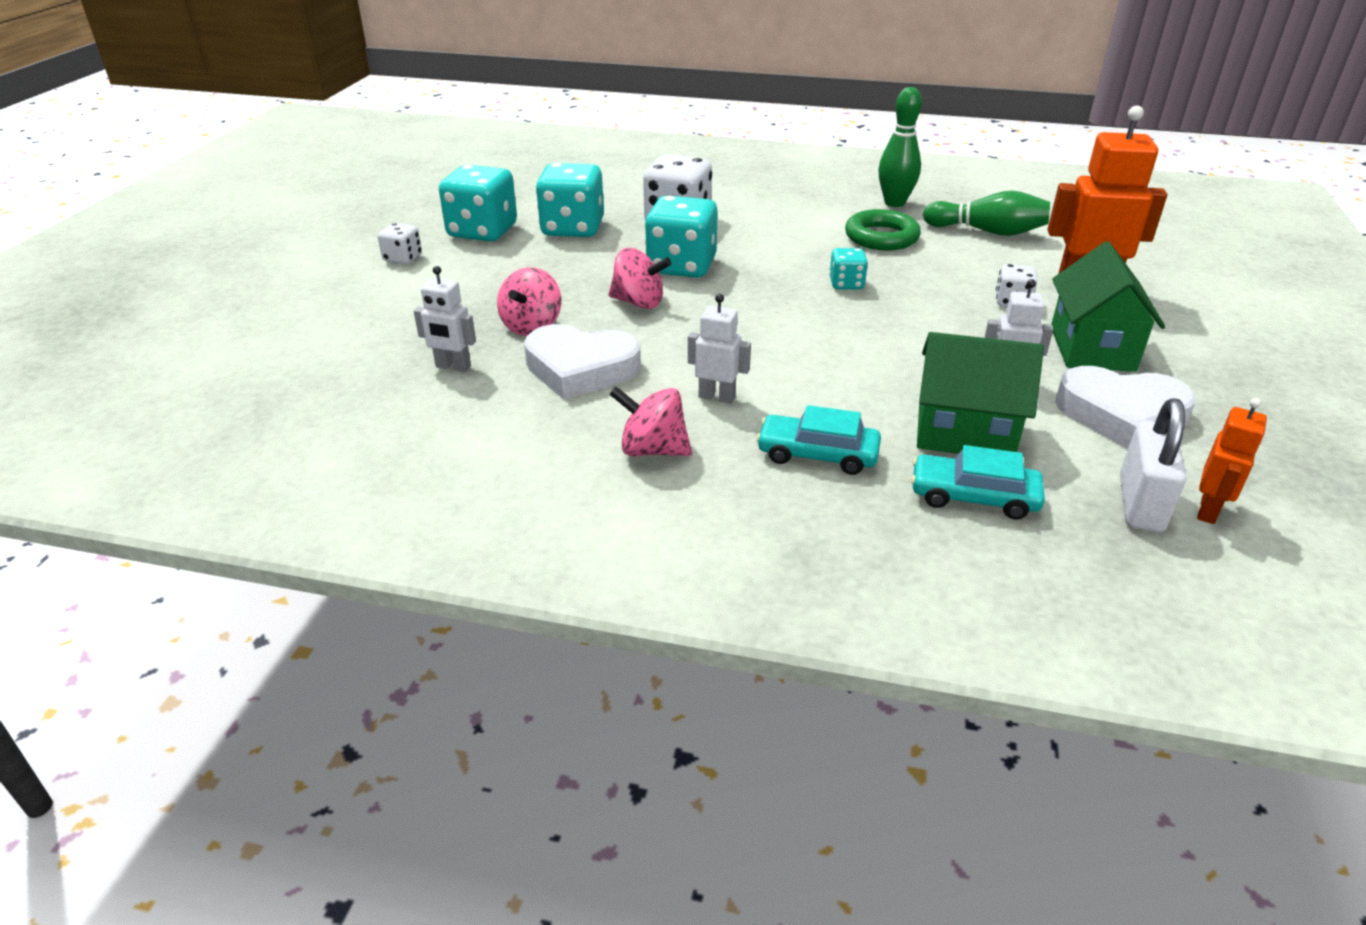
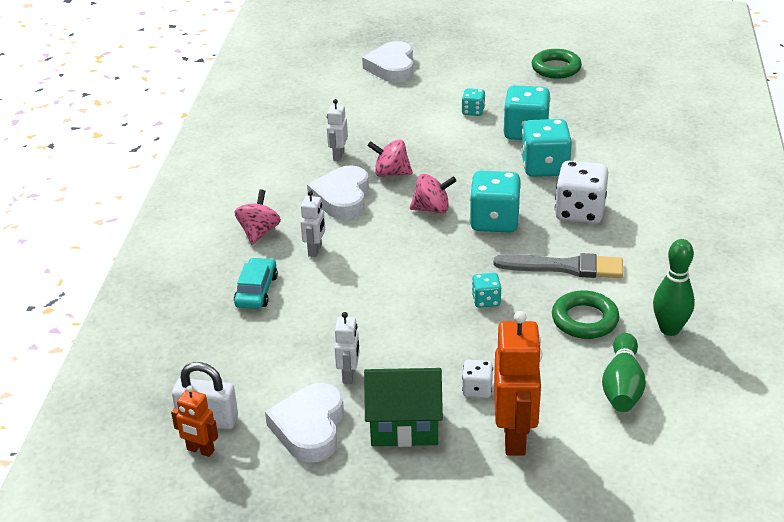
camera: 85 degrees right, 0 degrees up
(208, 308) = (392, 67): none -> white heart
(336, 201) = (556, 68): none -> green ring
(403, 258) = (473, 111): white dice -> turquoise dice
(639, 302) = (432, 209): pink spinning top -> pink spinning top turned 105 degrees counterclockwise
(785, 237) = (565, 267): none -> grey brush
(964, 433) = (282, 351): green house -> none
(973, 497) = (215, 350): turquoise car -> none

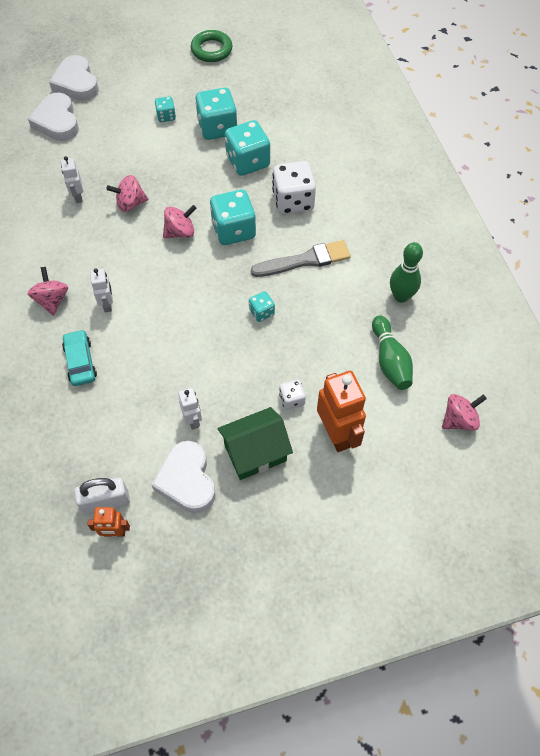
camera: 25 degrees left, 25 degrees up
(342, 198) = (103, 242): white heart -> white heart (57, 122)
(584, 320) = (339, 307): green ring -> none
(685, 470) = (459, 420): none -> pink spinning top

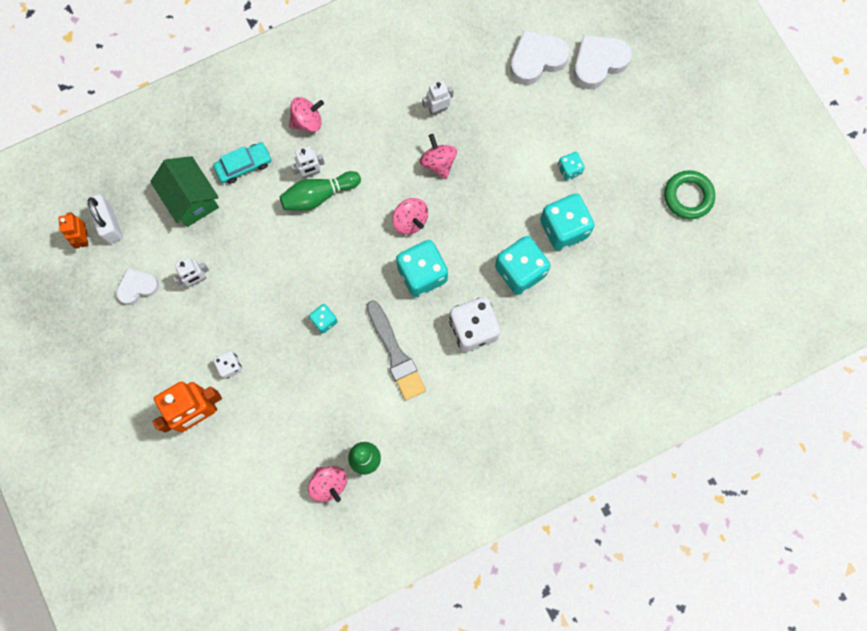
camera: 80 degrees right, 15 degrees up
(187, 480) = (137, 287): white heart -> white heart, size x0.64
(255, 453) = (171, 342): green house -> green house (191, 199)
(390, 360) = (286, 456): green bowling pin -> green bowling pin (319, 195)
(459, 420) = (229, 531): pink spinning top -> pink spinning top (329, 484)

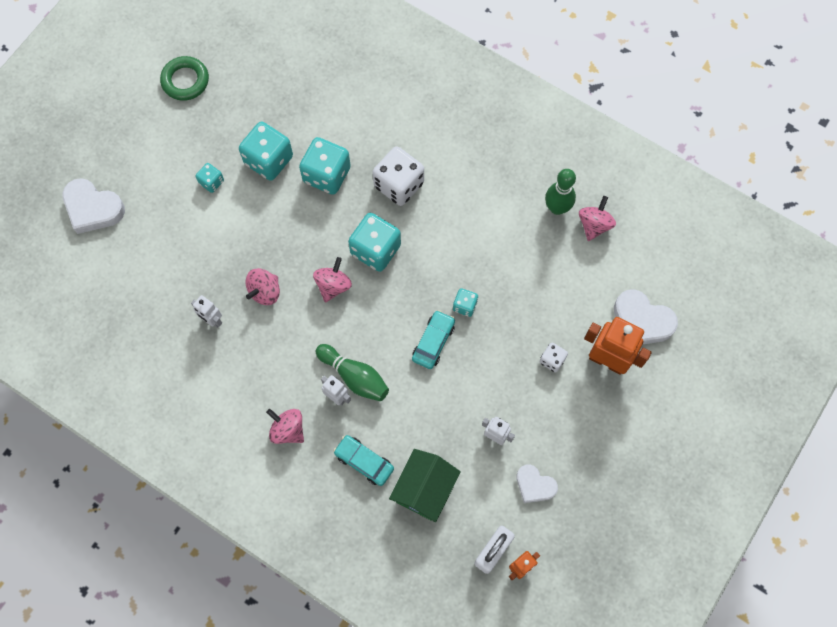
camera: 120 degrees left, 5 degrees down
(308, 276) = (433, 342): none -> turquoise car
(395, 354) = (457, 233): grey brush -> none
(536, 60) = (116, 261): white heart -> white heart (641, 321)

